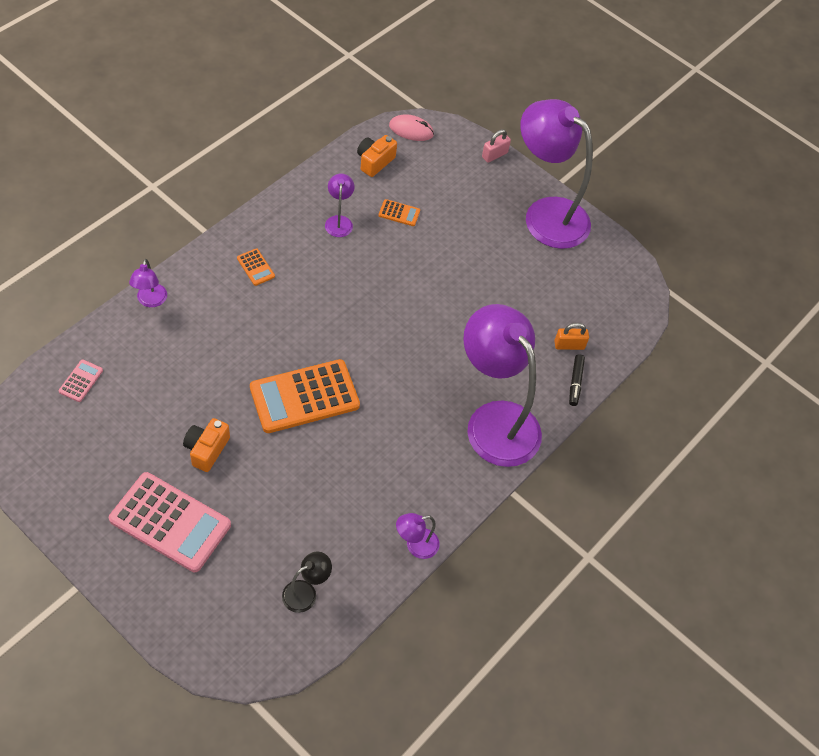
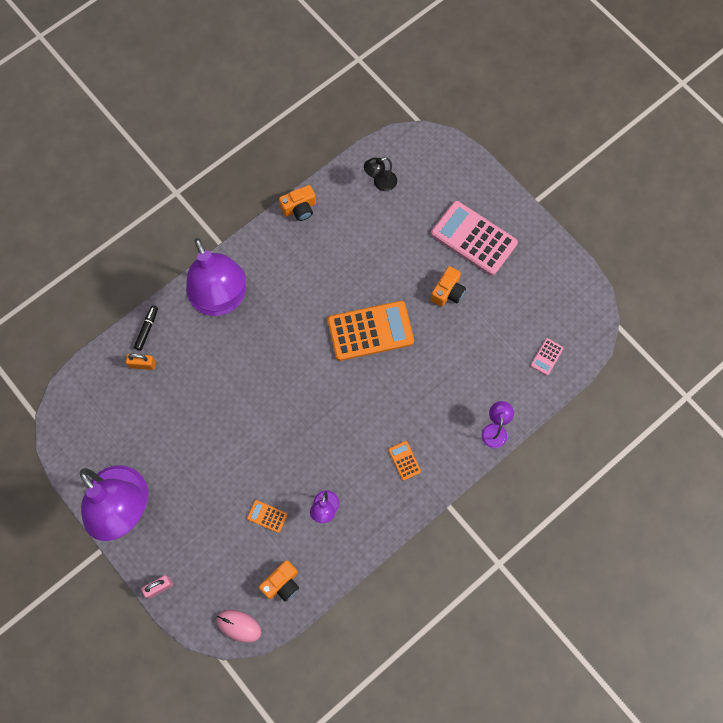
camera: 165 degrees left, 15 degrees up
(415, 546) = (299, 208): purple lamp -> orange camera

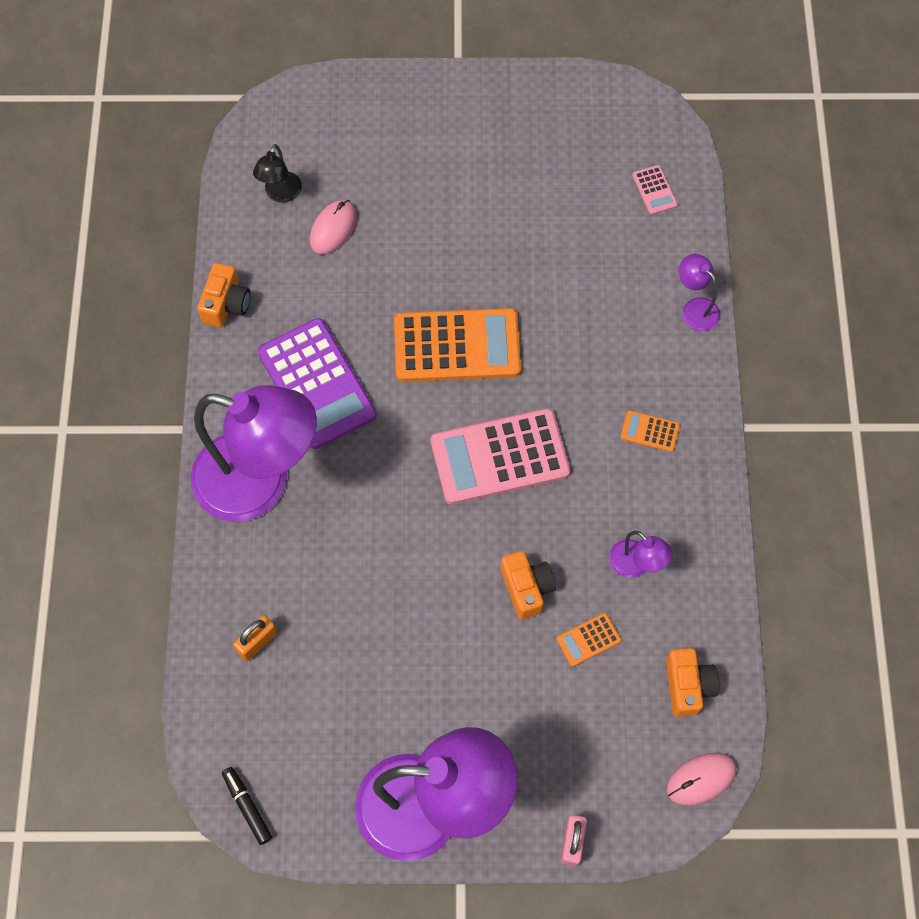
camera: 50 degrees left, 5 degrees down
(147, 329) = (214, 601): black marker -> black marker (247, 806)
(293, 283) = (317, 384): none -> purple calculator
(370, 331) = (457, 346): orange calculator -> orange calculator turned 60 degrees clockwise
(383, 222) = (333, 228): none -> pink mouse
(448, 292) = (484, 229): orange camera -> orange camera (526, 588)
(473, 238) = (444, 153): pink calculator -> pink calculator (499, 457)

